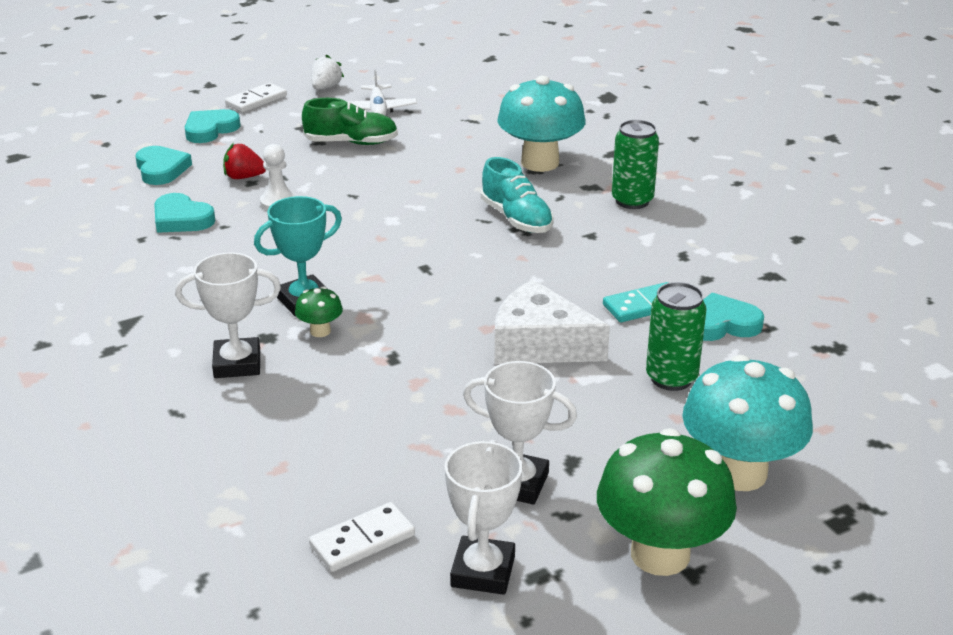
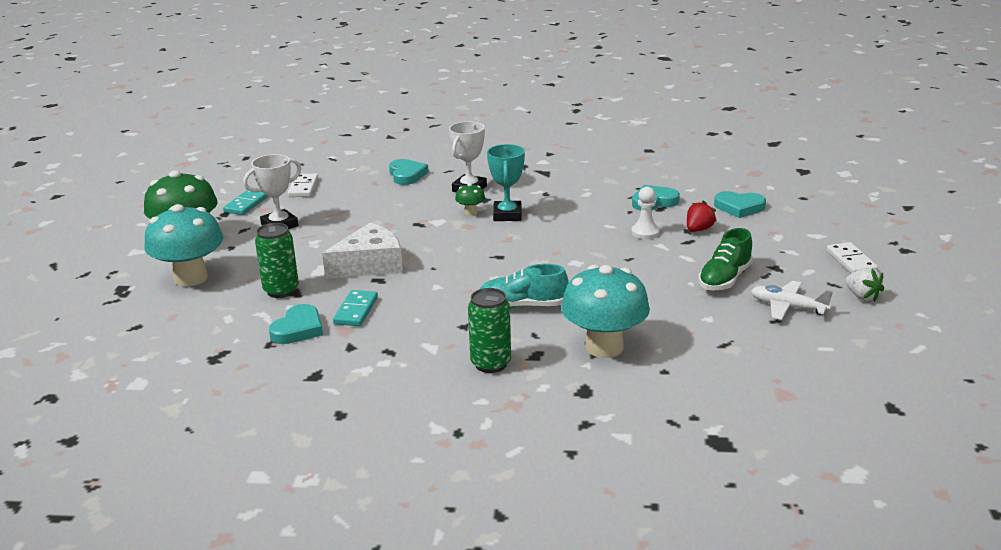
camera: 125 degrees right, 5 degrees down
(210, 130) = (800, 234): turquoise heart -> turquoise heart (407, 175)
(483, 571) = (246, 204): white trophy -> turquoise domino

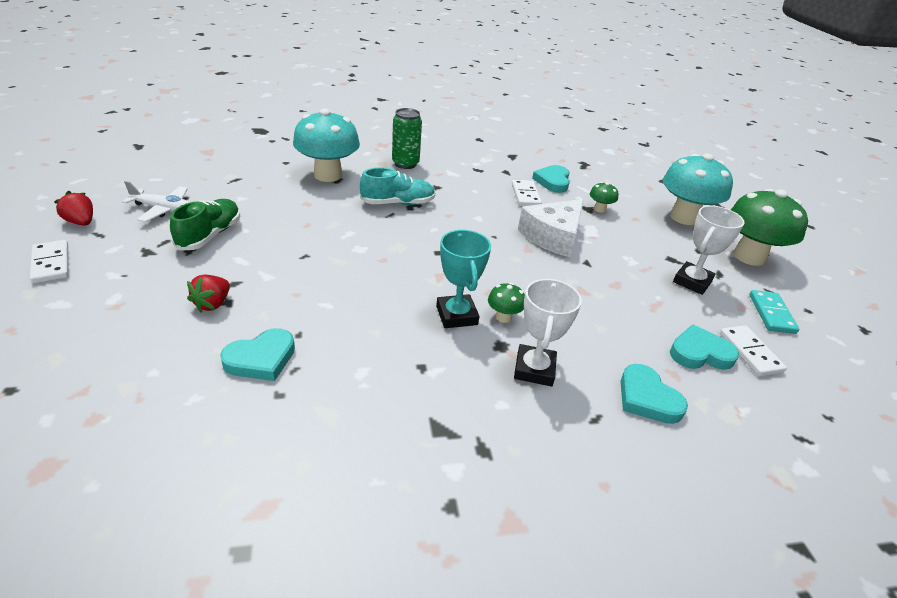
camera: 160 degrees right, 10 degrees up
(281, 290) = (599, 209): green can -> green mushroom
(356, 311) = (525, 195): turquoise domino -> white domino
(645, 233) = (282, 295): white pawn -> none
(739, 207) = (134, 355): turquoise heart -> turquoise heart (700, 353)
(862, 296) = (81, 222): white strawberry -> red strawberry

